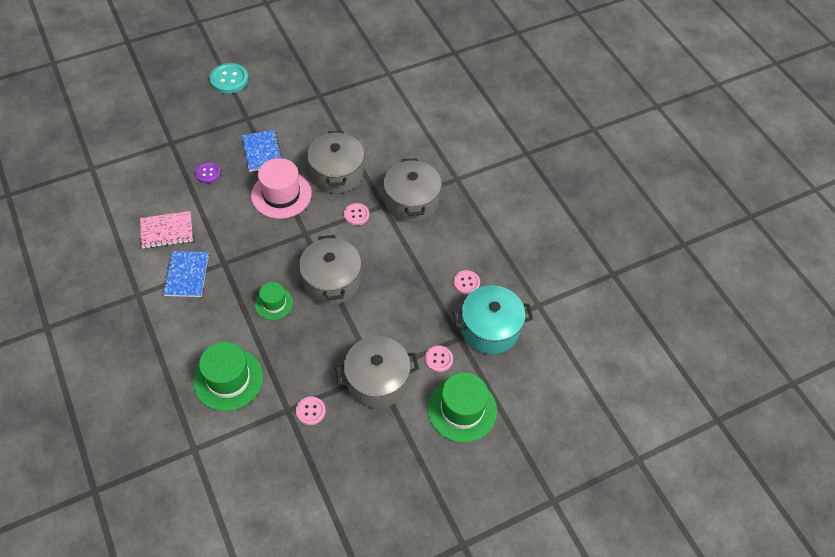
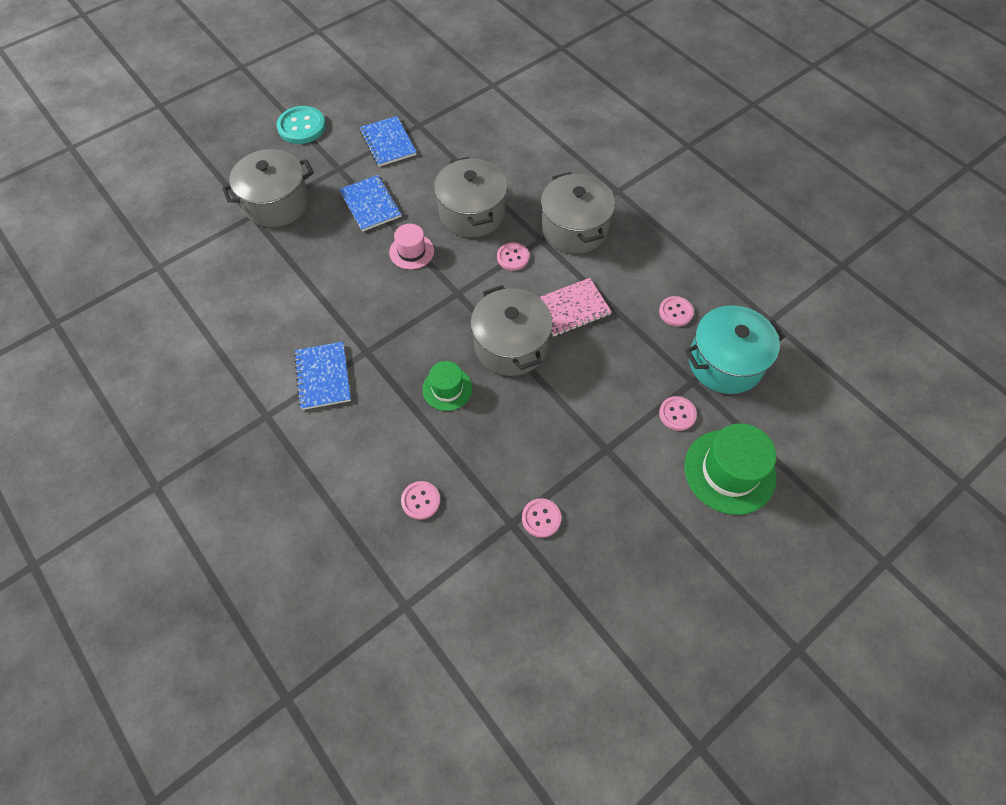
camera: 10 degrees left, 5 degrees up
(167, 231) = (280, 326): pink notebook -> pink notebook (571, 308)
(208, 173) = (311, 244): purple button -> none
(228, 379) = (420, 501): green hat -> pink button
(281, 194) = (411, 251): pink hat -> pink hat, size x0.58
(291, 105) = (388, 143): none -> blue notebook
(377, 381) = (612, 459): grey pot -> grey pot (277, 203)

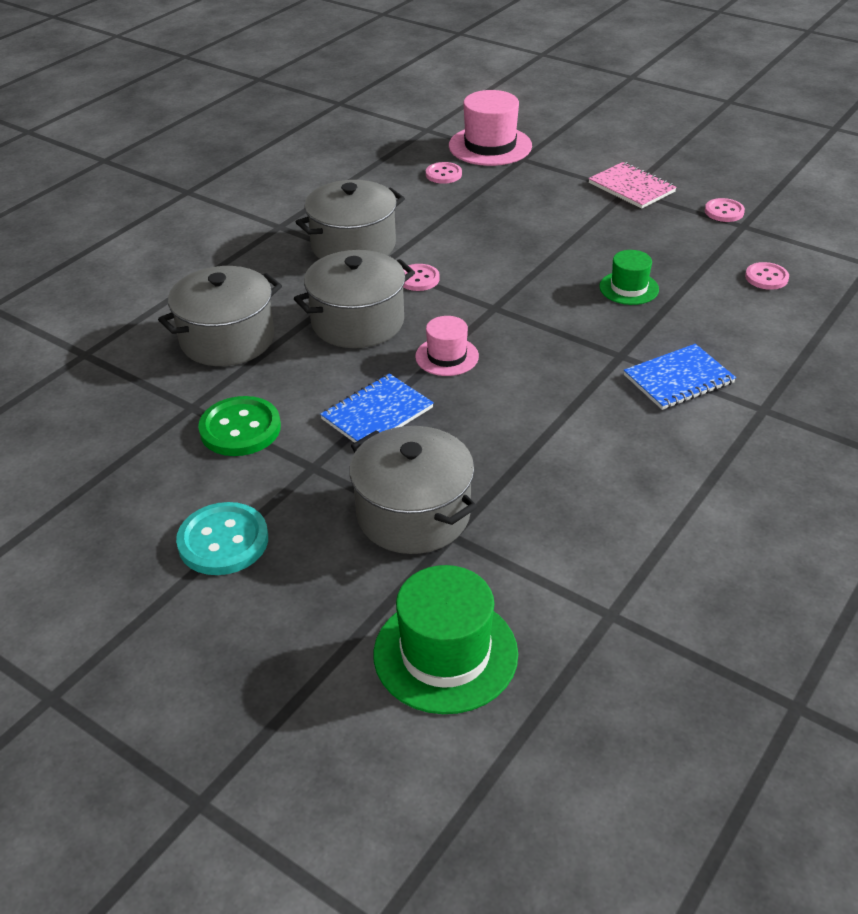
camera: 105 degrees left, 20 degrees down
(388, 143) = (240, 429): blue notebook -> green button
(511, 345) = (545, 259): grey pot -> grey pot (227, 339)
(571, 308) = (473, 230): pink notebook -> pink notebook (631, 187)
(677, 414) = (563, 162): pink button -> none
(725, 362) = (490, 146): turquoise pot -> pink hat
(729, 471) = (603, 135): green hat -> green hat (445, 654)

